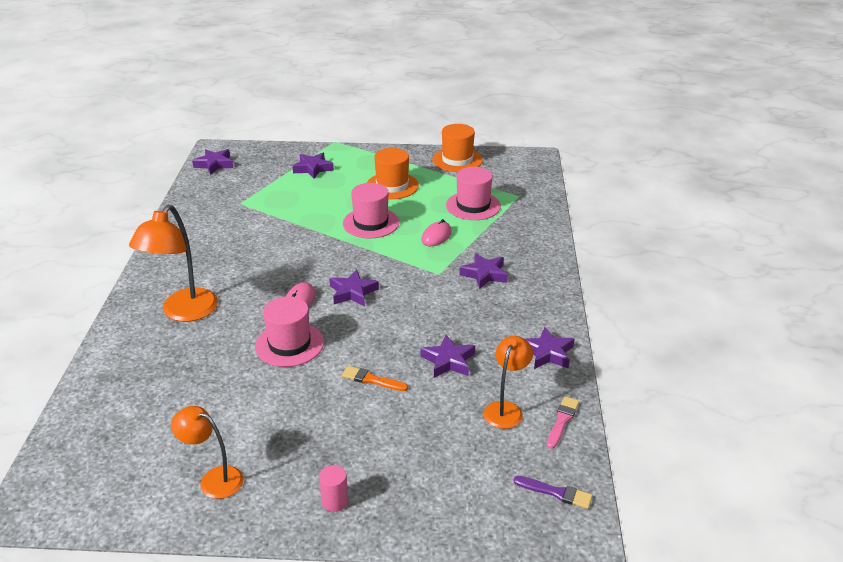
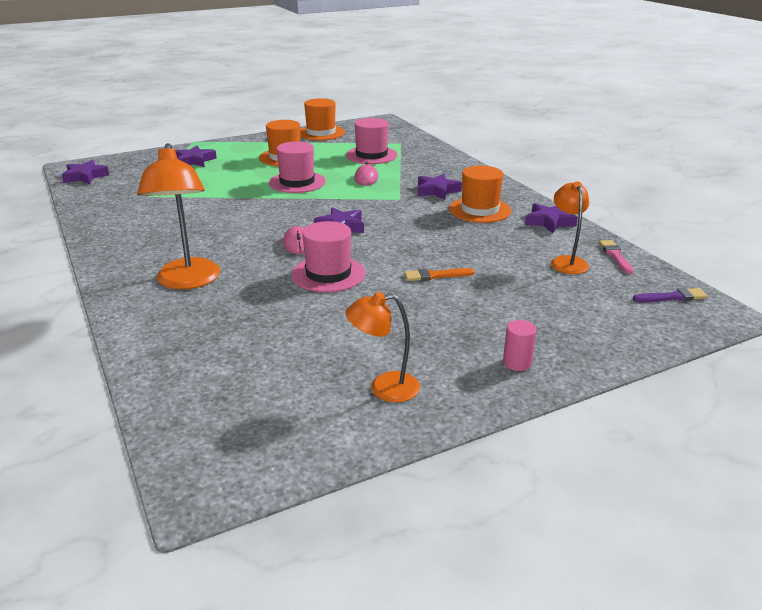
camera: 30 degrees left, 5 degrees down
(448, 361) = (482, 246): purple star -> none
(497, 313) = (479, 210): none -> orange hat

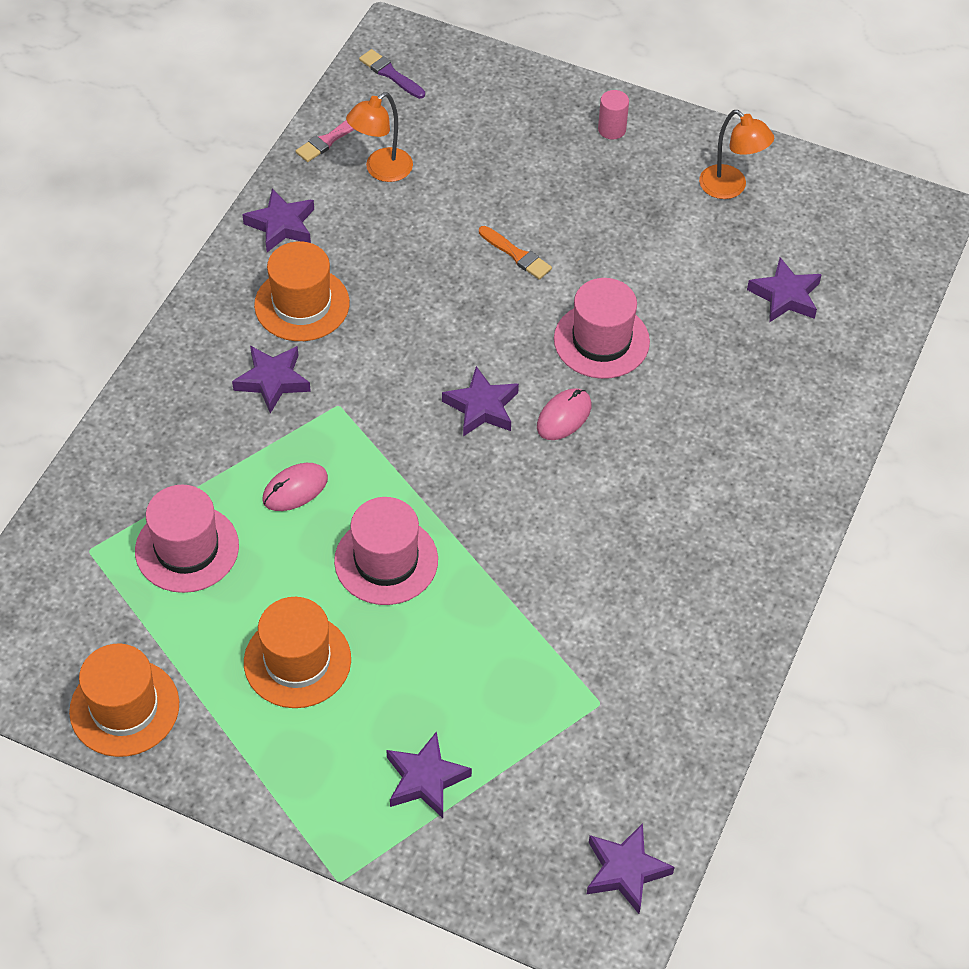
camera: 130 degrees left, 25 degrees up
(188, 281) = (737, 445): orange lamp -> none
(251, 356) = (785, 296): none -> purple star

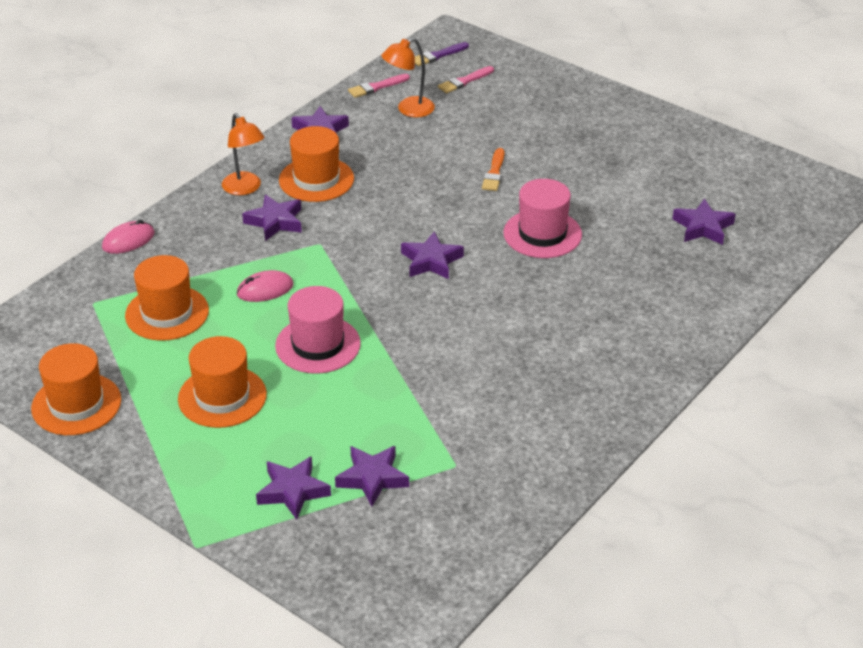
camera: 15 degrees right, 15 degrees down
(187, 548) = (167, 313): pink hat -> orange hat
(390, 74) = (438, 55): purple brush -> purple brush turned 90 degrees counterclockwise
(436, 112) = (464, 81): none -> pink brush
(516, 255) = (494, 173): orange brush -> orange brush turned 45 degrees clockwise
(564, 416) = (494, 276): pink mouse -> pink mouse (128, 240)
(612, 129) = (597, 108): pink cylinder -> none
(625, 870) = (435, 583): purple star -> purple star (372, 478)
(730, 188) = (680, 155): orange lamp -> orange lamp (245, 188)

